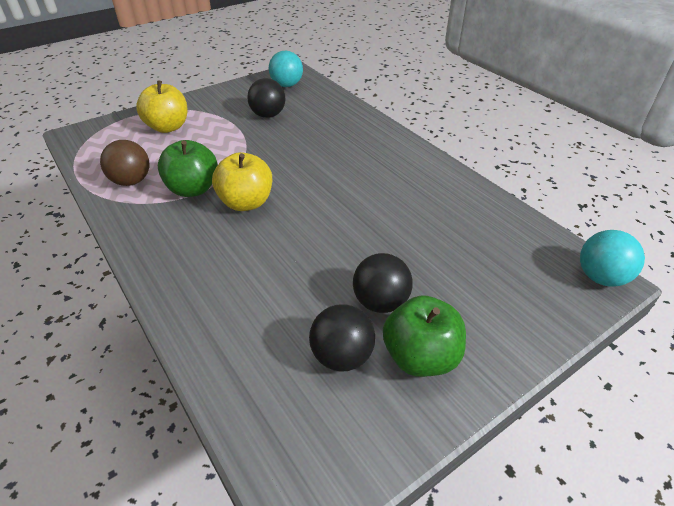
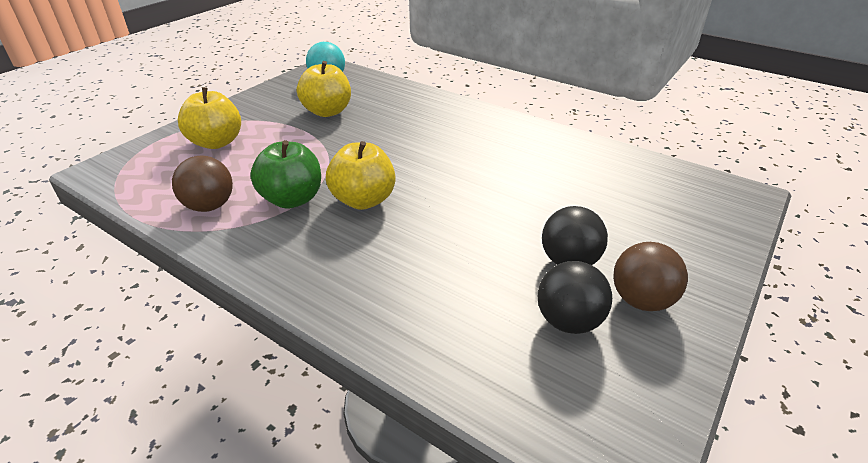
camera: 20 degrees left, 5 degrees down
(268, 115) = (327, 111): black ball -> yellow apple
(420, 357) = (641, 300): green apple -> brown ball
(600, 277) = (739, 193): turquoise ball -> none

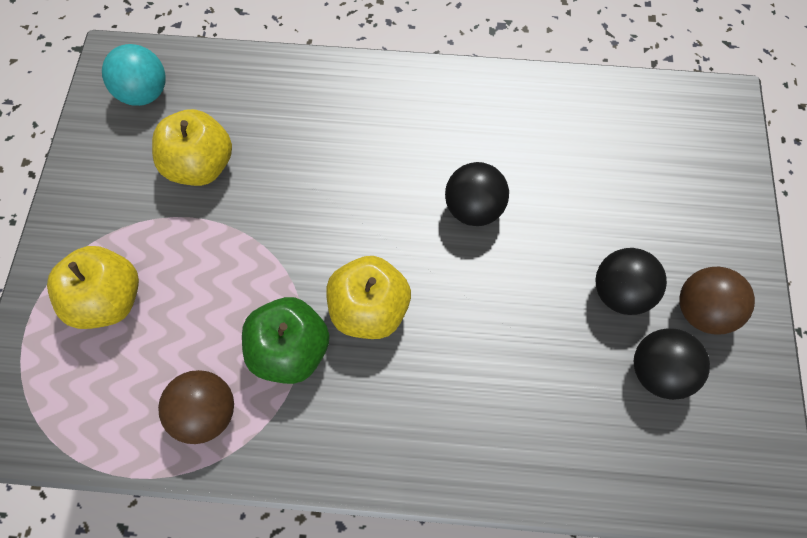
camera: 30 degrees left, 30 degrees up
(484, 180) = (473, 208): none -> black ball

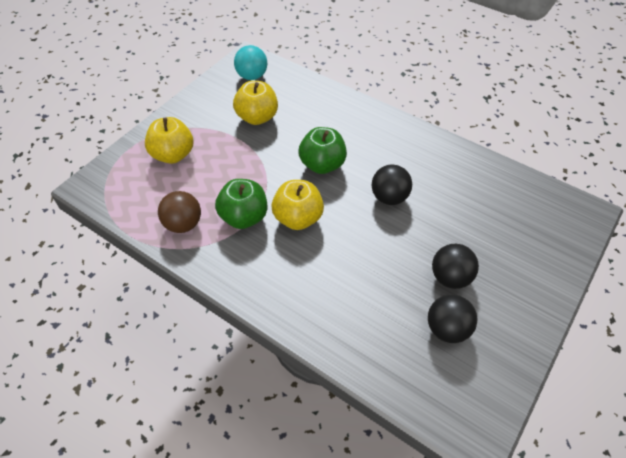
camera: 30 degrees right, 15 degrees down
(350, 201) = (322, 165): none -> green apple
(701, 310) = (498, 312): brown ball -> none

